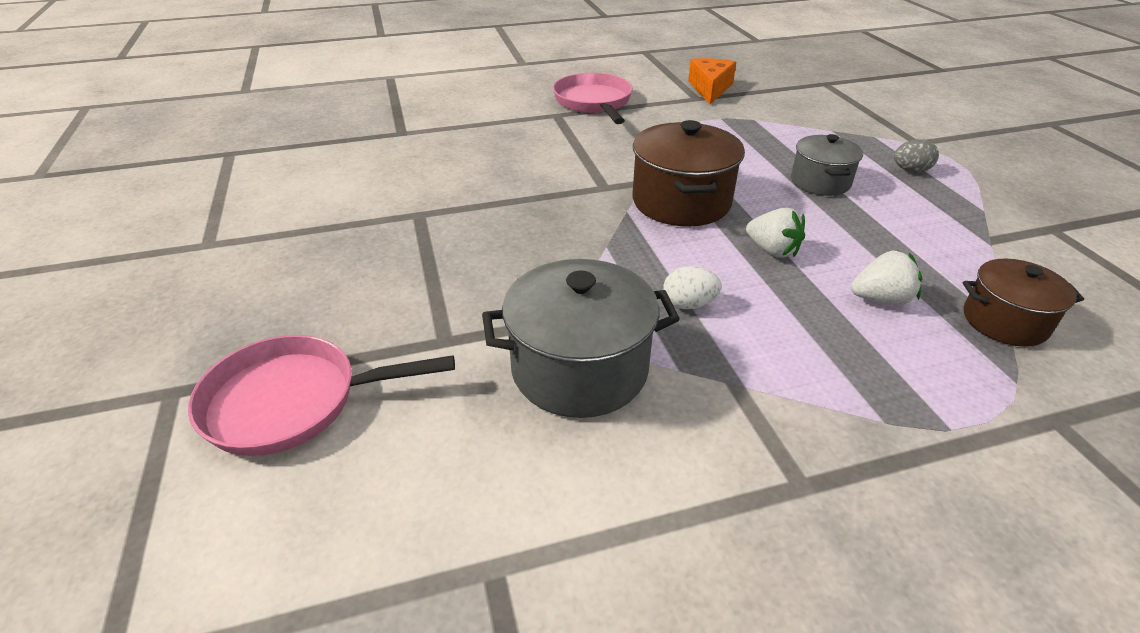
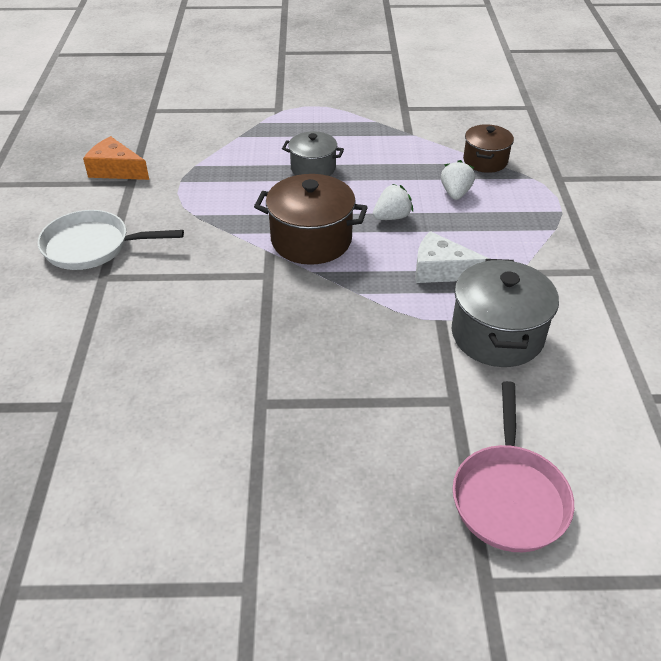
camera: 75 degrees left, 5 degrees up
(594, 102) = (92, 246): pink pan -> white pan
(688, 304) = (441, 270): white egg -> white cheese
(910, 170) = (316, 127): grey egg -> none

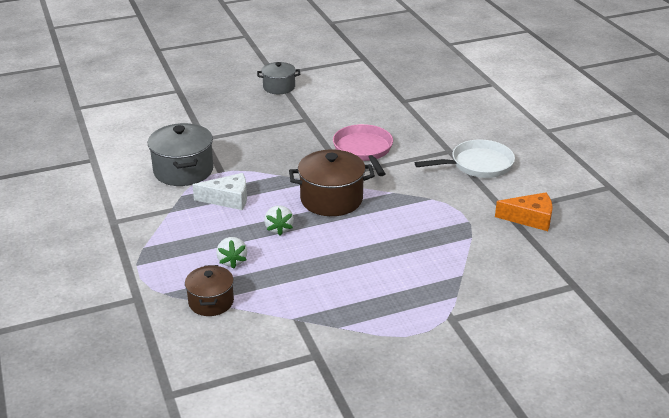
camera: 160 degrees right, 10 degrees down
(313, 168) = (368, 257): grey pot -> grey pot (279, 87)
(392, 217) = (279, 229): white strawberry -> white strawberry turned 45 degrees counterclockwise
(509, 496) = (171, 113): pink pan -> pink pan (364, 150)

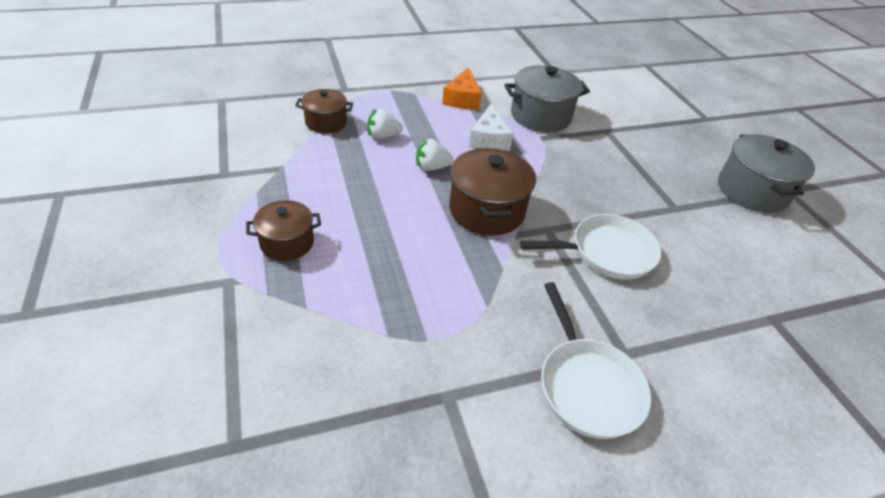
camera: 90 degrees right, 10 degrees up
(279, 87) = (752, 191): grey pot -> grey pot, size x1.61
(364, 150) = (607, 252): pink pan -> white pan
(399, 296) = (287, 243): none -> brown pot
(530, 218) = (424, 428): orange cheese -> orange cheese (462, 99)

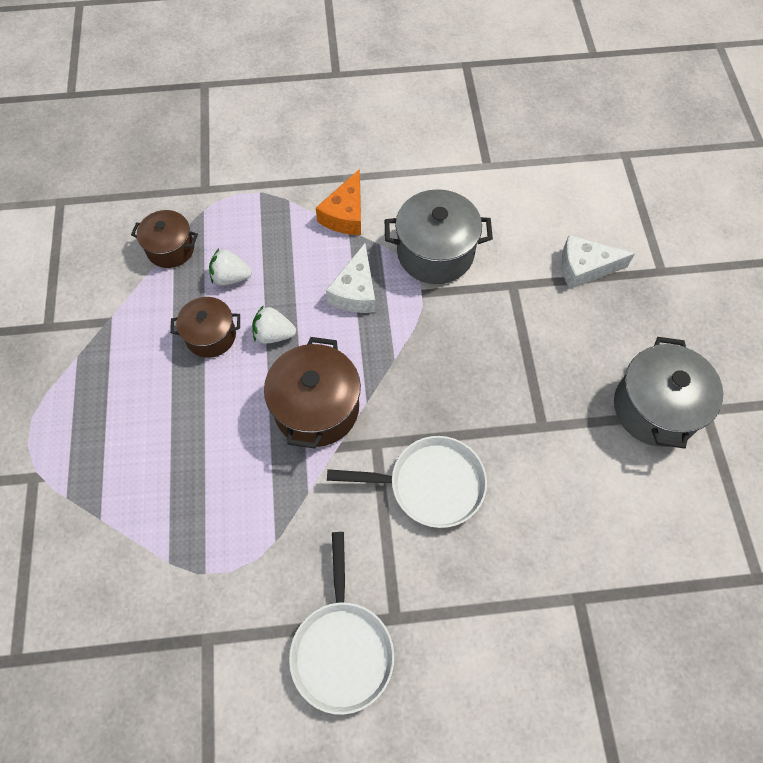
camera: 15 degrees right, 20 degrees up
(287, 243) = (96, 433): brown pot -> brown pot (211, 336)
(653, 119) = (585, 268): none -> white cheese

